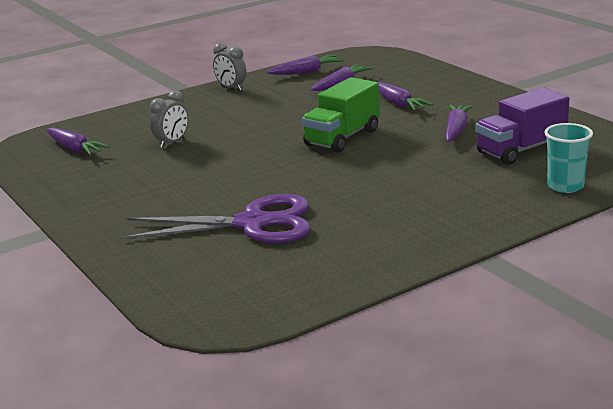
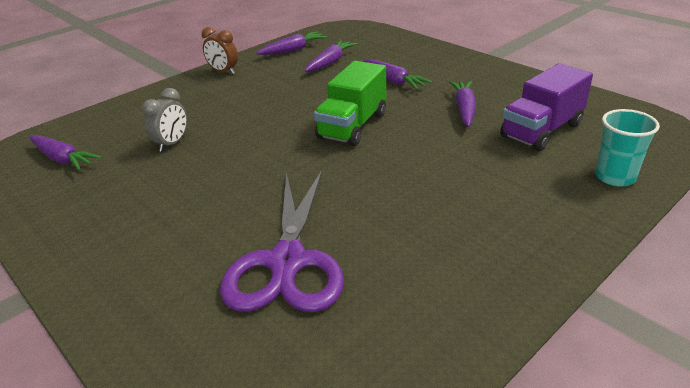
camera: 10 degrees left, 10 degrees up
(231, 88) = (223, 71): grey clock -> brown clock
(253, 223) = (287, 262): purple scissors -> purple scissors turned 105 degrees clockwise

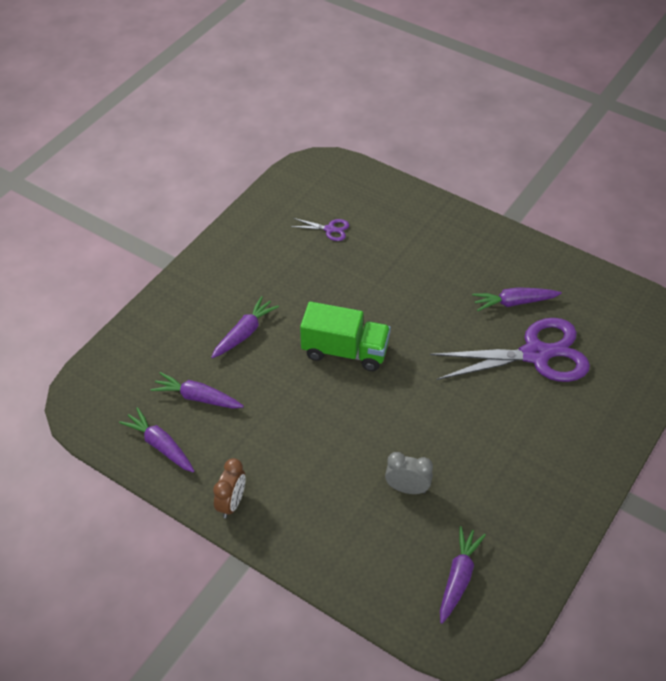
camera: 105 degrees left, 15 degrees up
(464, 109) = (299, 277): purple carrot -> purple carrot (514, 303)
(541, 131) = (330, 229): purple truck -> purple scissors
(615, 177) = (388, 196): turquoise cup -> none

